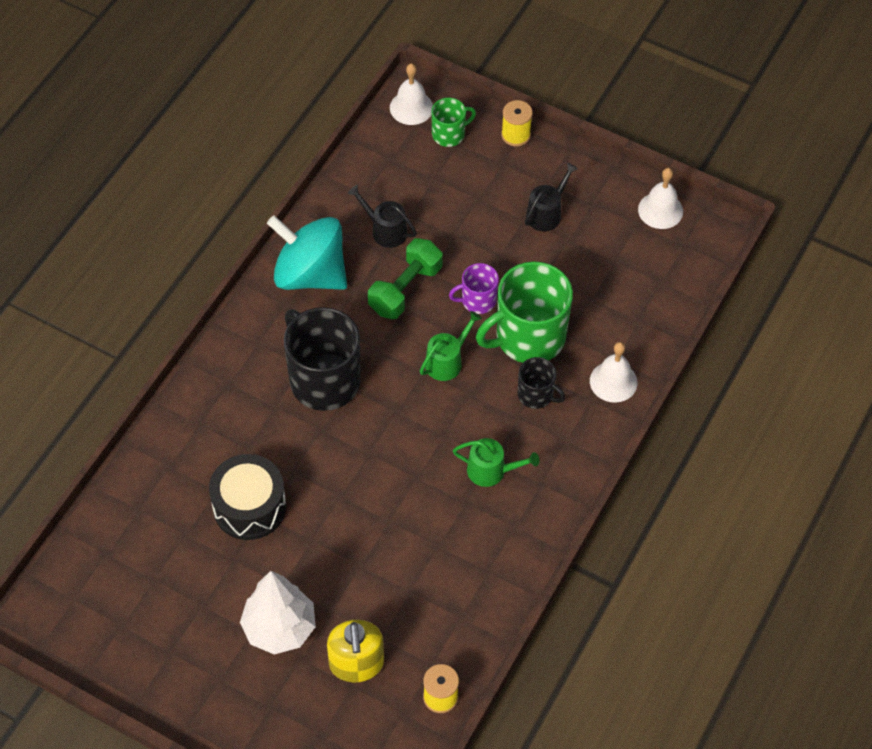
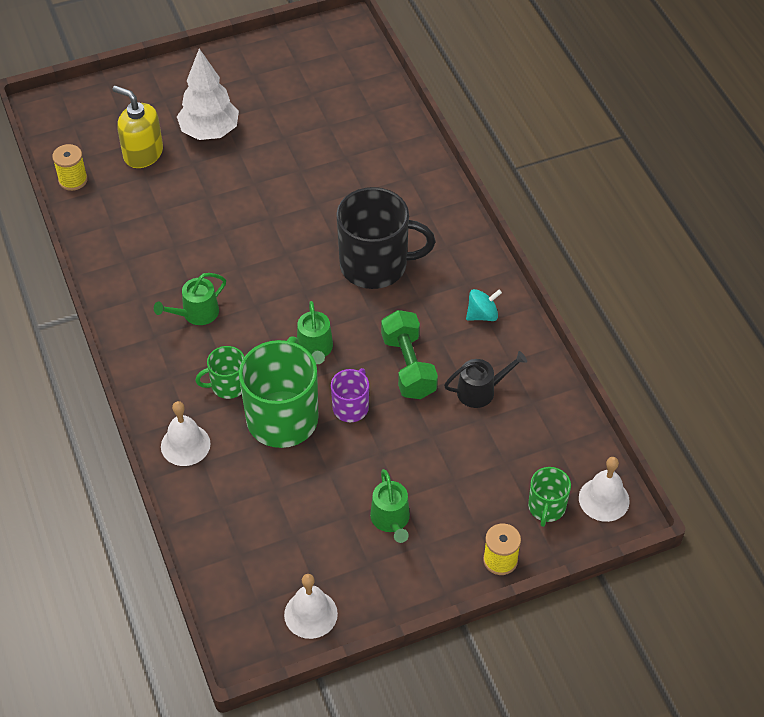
camera: 130 degrees right, 5 degrees down
(249, 507) = (314, 166): black drum -> none
(310, 274) = (482, 315): turquoise spinning top -> turquoise spinning top, size x0.43
(536, 395) = (227, 385): black mug -> green mug
(546, 213) = (391, 520): black watering can -> green watering can

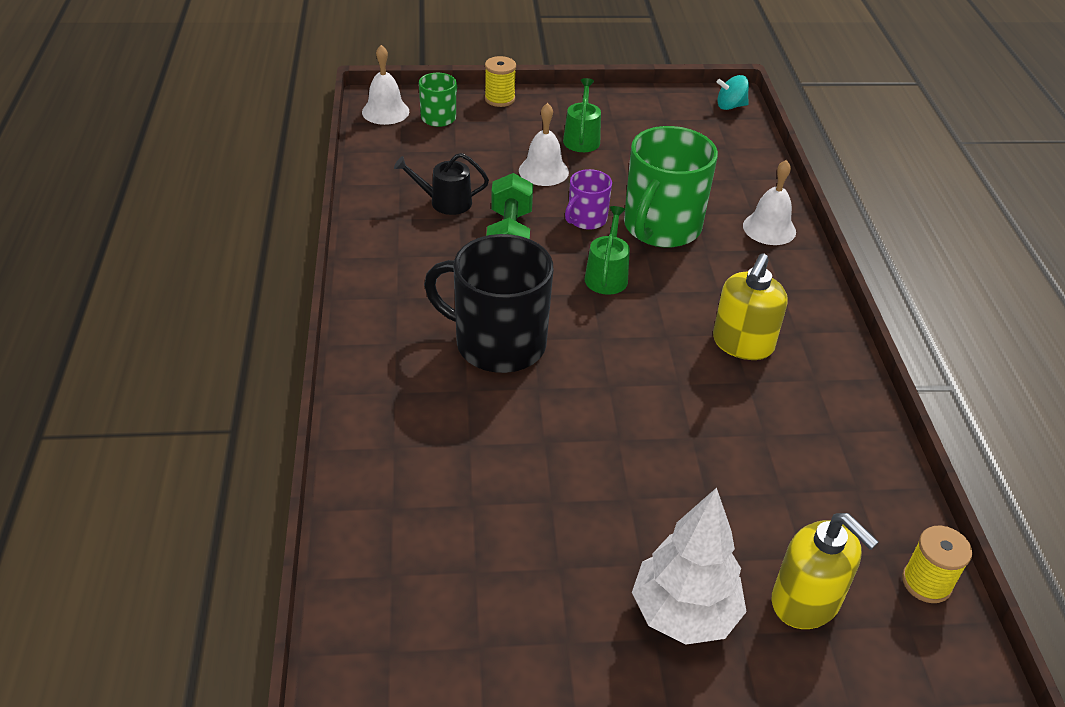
camera: 165 degrees left, 10 degrees down
(196, 313) = (742, 344): green watering can -> yellow soap dispenser
(227, 385) = (716, 266): green mug -> none
(310, 614) = (673, 104): white bell -> white bell (543, 171)
(482, 315) = (400, 263): turquoise spinning top -> turquoise spinning top (730, 106)

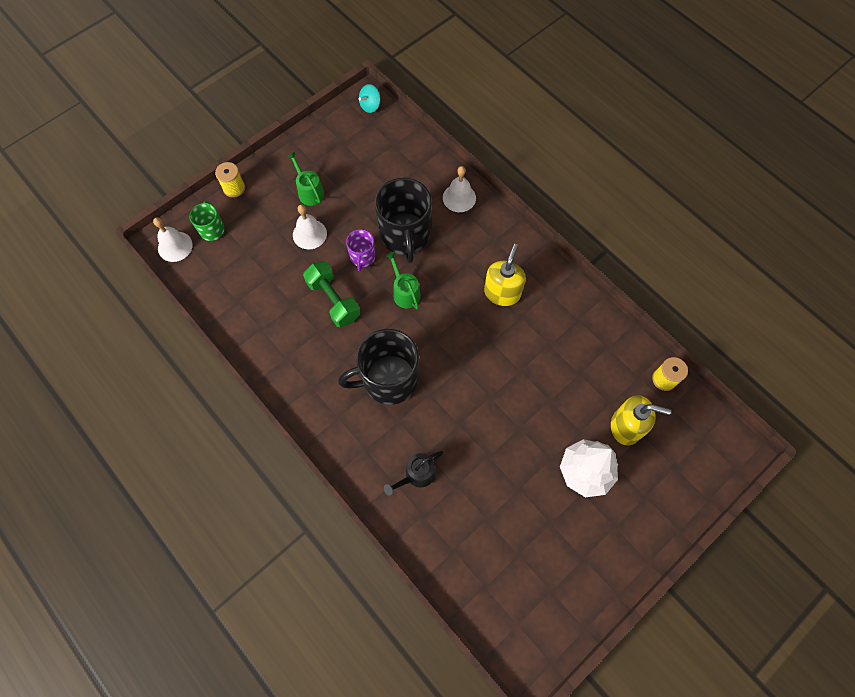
camera: 35 degrees left, 25 degrees up
(445, 202) = (276, 298): black watering can -> black watering can (417, 475)
(661, 227) = (405, 236): green mug -> black mug
(742, 344) = (502, 292): yellow soap dispenser -> yellow soap dispenser turned 150 degrees counterclockwise

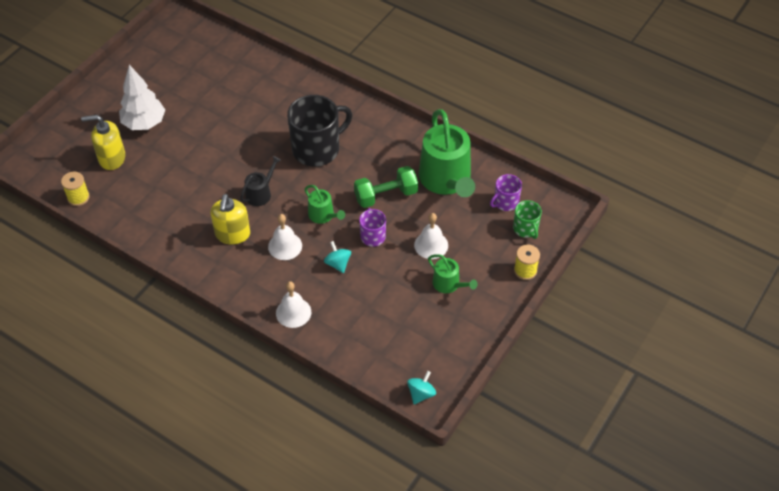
camera: 165 degrees right, 15 degrees down
(175, 246) = (551, 207): white bell -> white bell (285, 246)
(217, 262) = (505, 202): none -> purple mug
(264, 304) = (446, 180): none -> green watering can
(333, 300) = (386, 195): green dumbbell -> green dumbbell turned 60 degrees counterclockwise
(405, 236) = (338, 263): black mug -> turquoise spinning top
(417, 475) = (276, 96): black watering can -> black watering can (260, 193)

